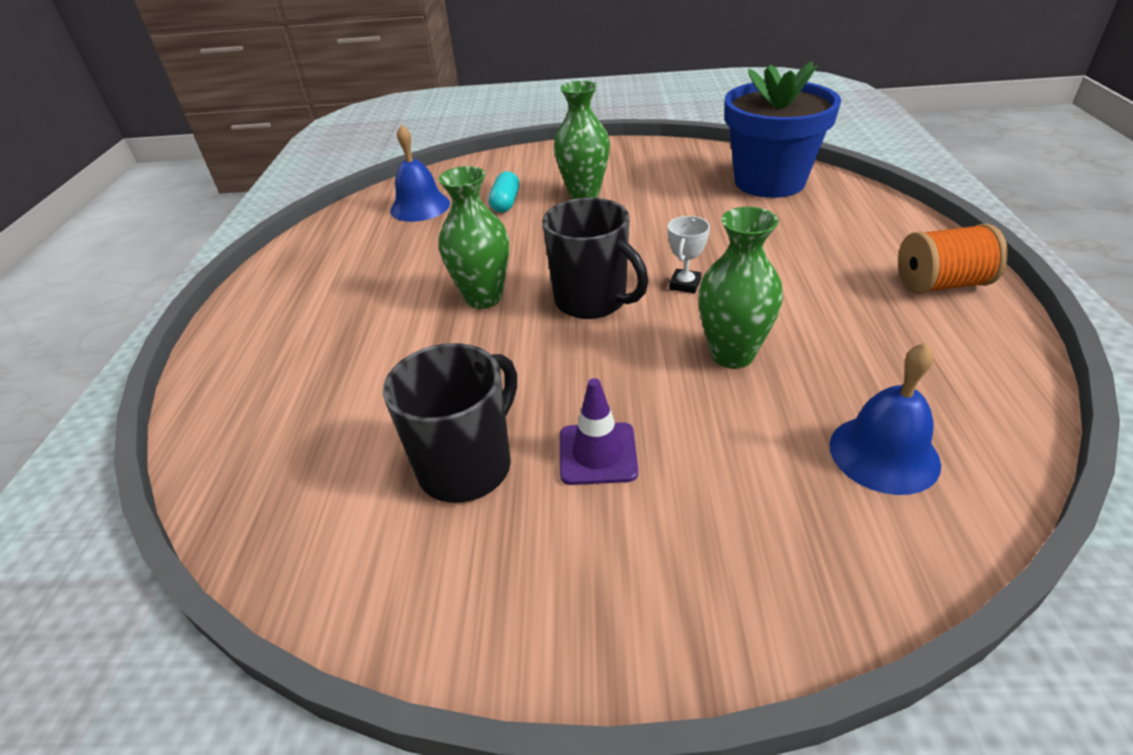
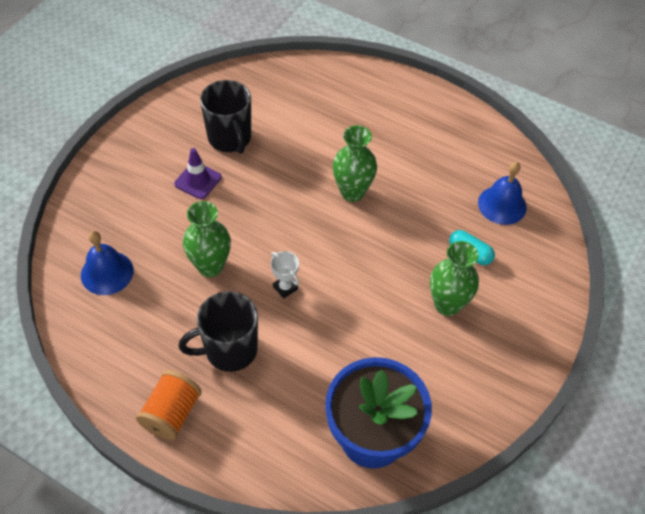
camera: 115 degrees right, 15 degrees up
(592, 301) = (307, 236): black mug -> black mug (229, 350)

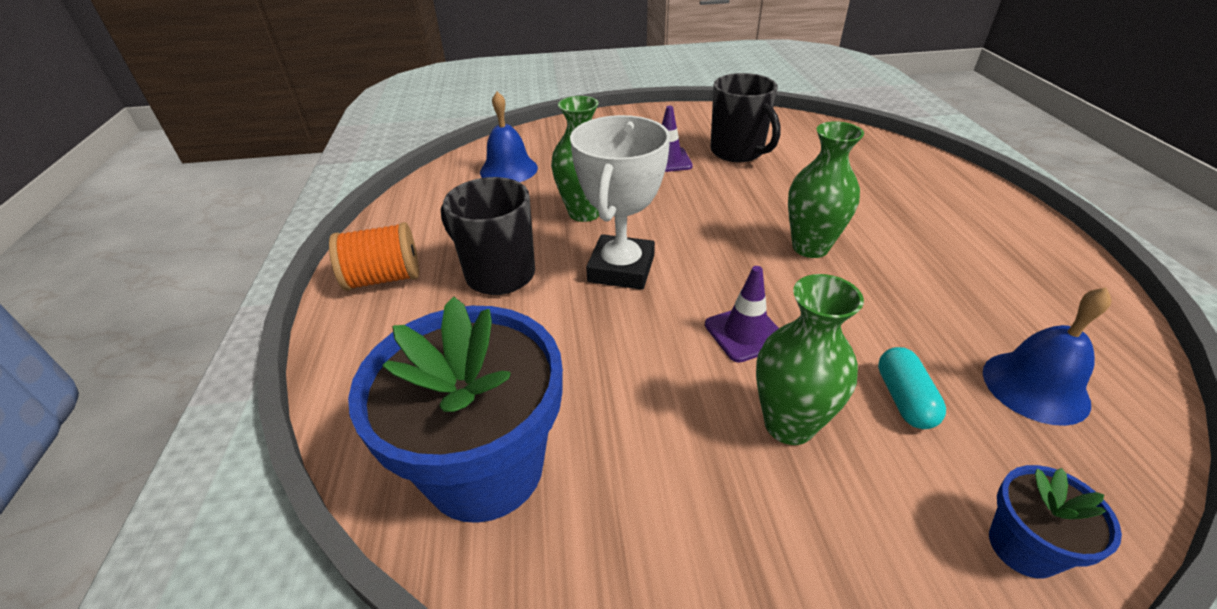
camera: 55 degrees right, 15 degrees down
(230, 138) = (738, 152): black mug -> black mug turned 60 degrees counterclockwise
(285, 288) = (621, 269): white trophy -> white trophy, size x2.20
(384, 274) = (745, 333): none -> purple traffic cone
(550, 283) = (1023, 547): none -> blue flower pot

